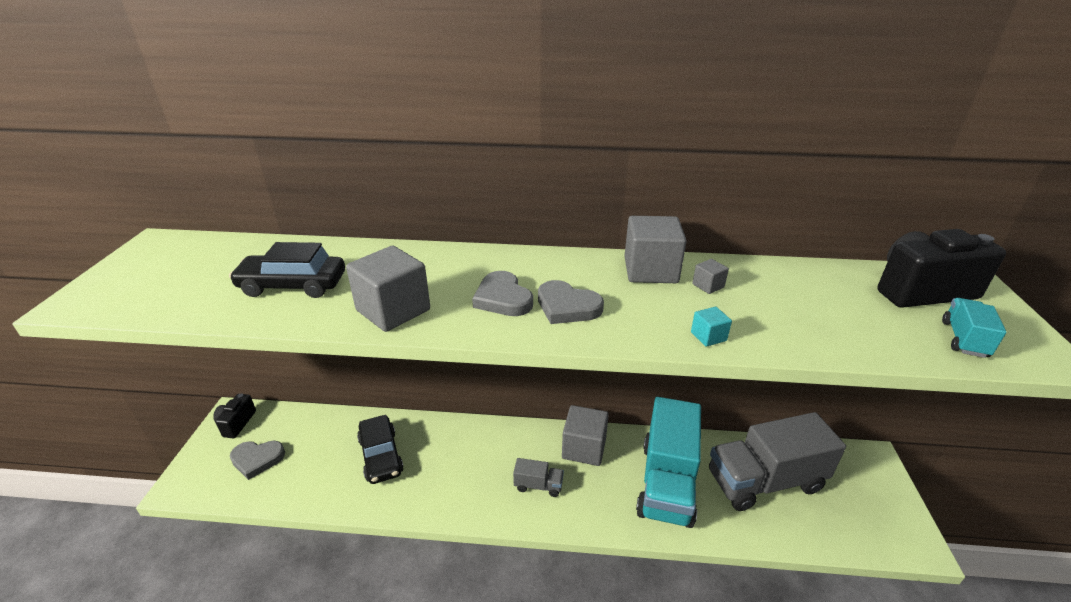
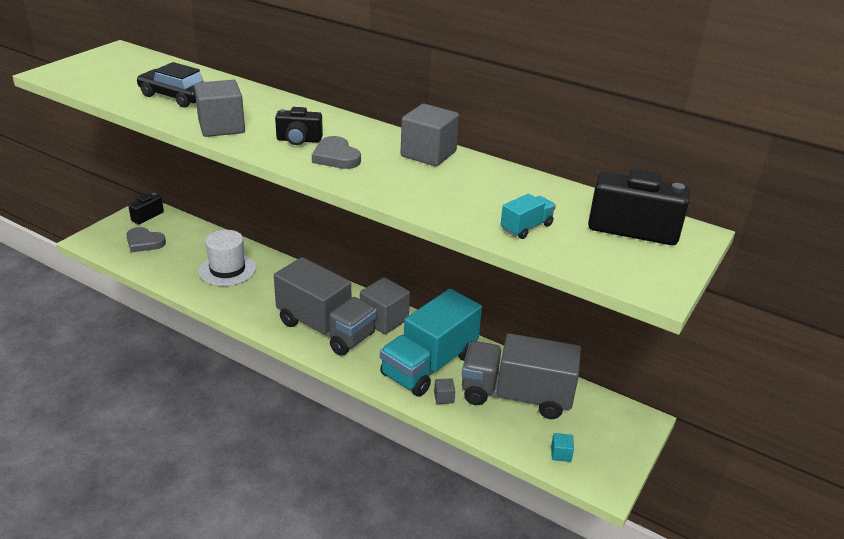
camera: 25 degrees right, 0 degrees up
(381, 456) = (227, 269): black car -> white hat
(503, 298) = (299, 140): grey heart -> black camera
(538, 485) = (325, 329): grey truck -> grey truck, size x2.38
(708, 286) = (458, 174): grey cube -> grey cube (444, 397)
(708, 336) = (410, 200): turquoise cube -> turquoise cube (561, 454)
(964, 339) = (608, 261): turquoise truck -> turquoise truck (526, 227)

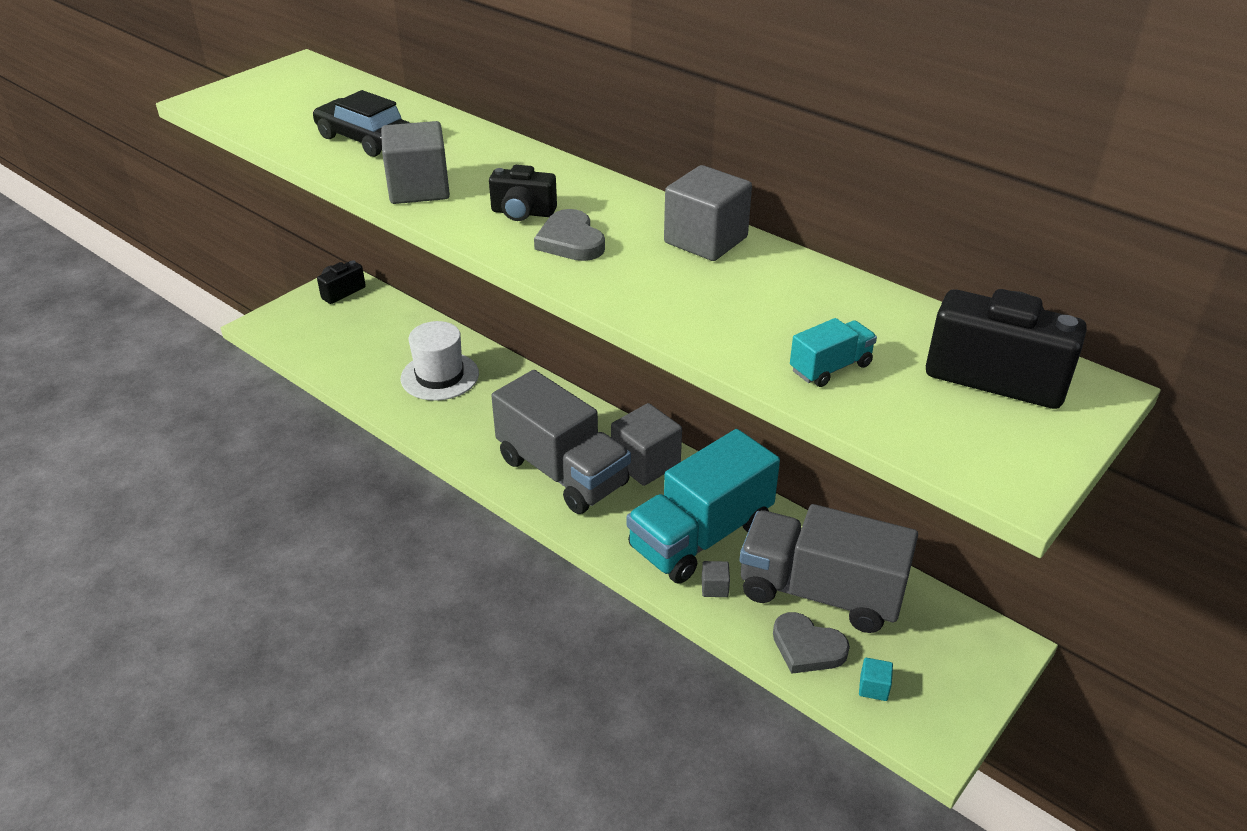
camera: 10 degrees right, 5 degrees up
(144, 242) = (334, 331): grey heart -> grey heart (807, 647)

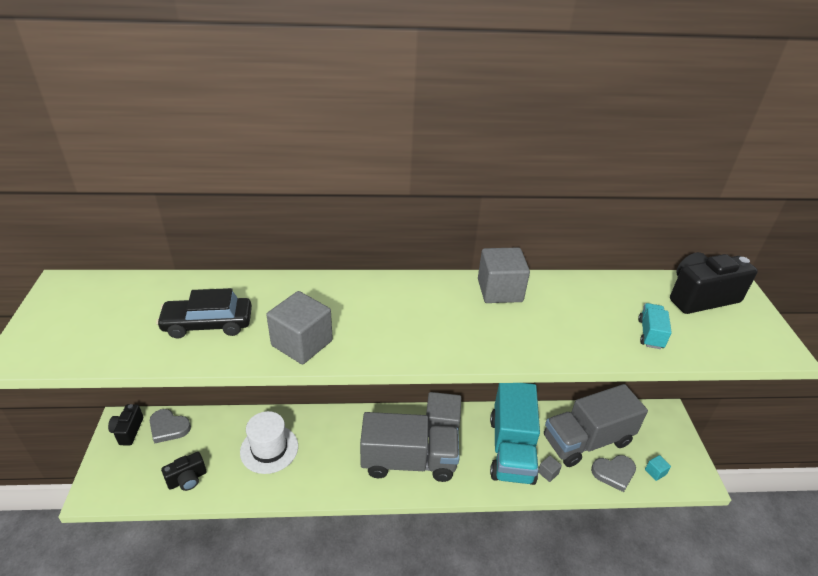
camera: 45 degrees left, 0 degrees up
(522, 213) = (388, 325): black camera -> black camera (187, 479)
(570, 241) = (440, 330): grey heart -> grey heart (168, 427)

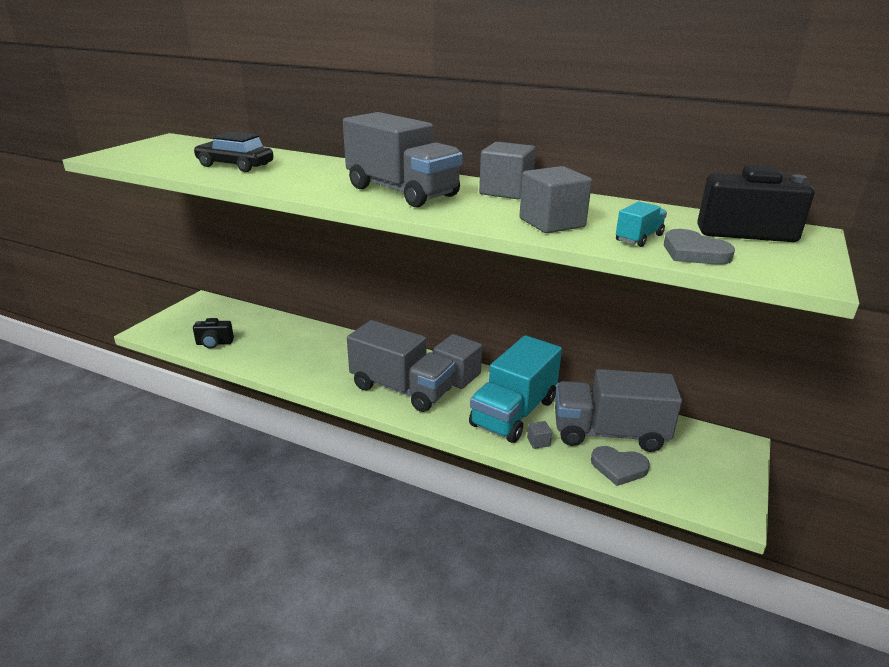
camera: 30 degrees right, 10 degrees down
(128, 431) = (202, 306): black camera -> none
(168, 427) = (231, 312): grey heart -> grey heart (693, 253)
(269, 449) = (291, 345): white hat -> none
(302, 343) = (289, 183): grey cube -> grey cube (552, 223)
(419, 322) = (402, 192): none -> grey truck
(655, 472) = (675, 484): turquoise cube -> none

